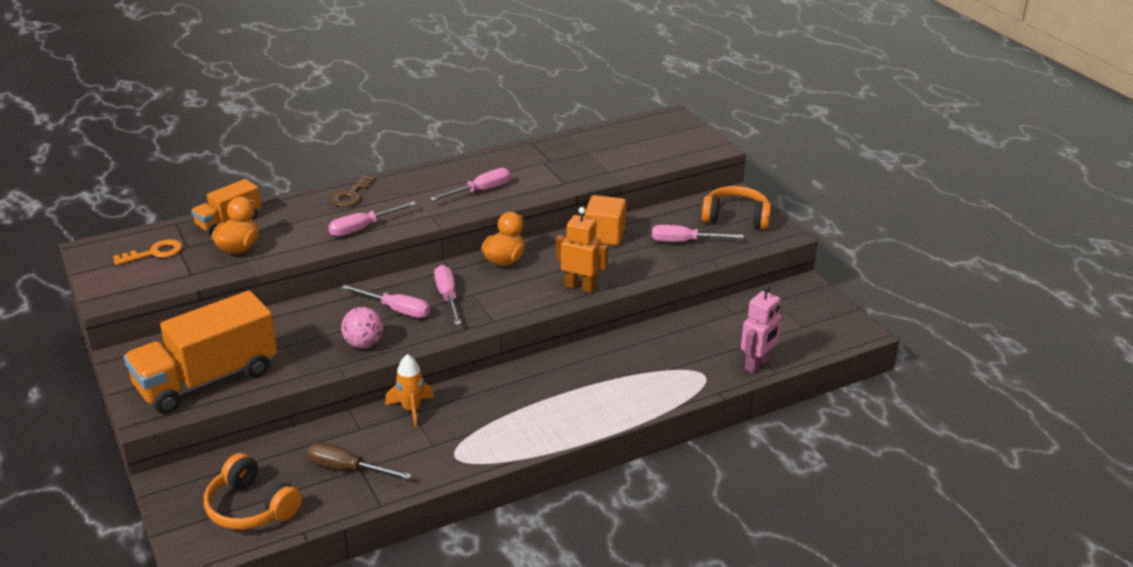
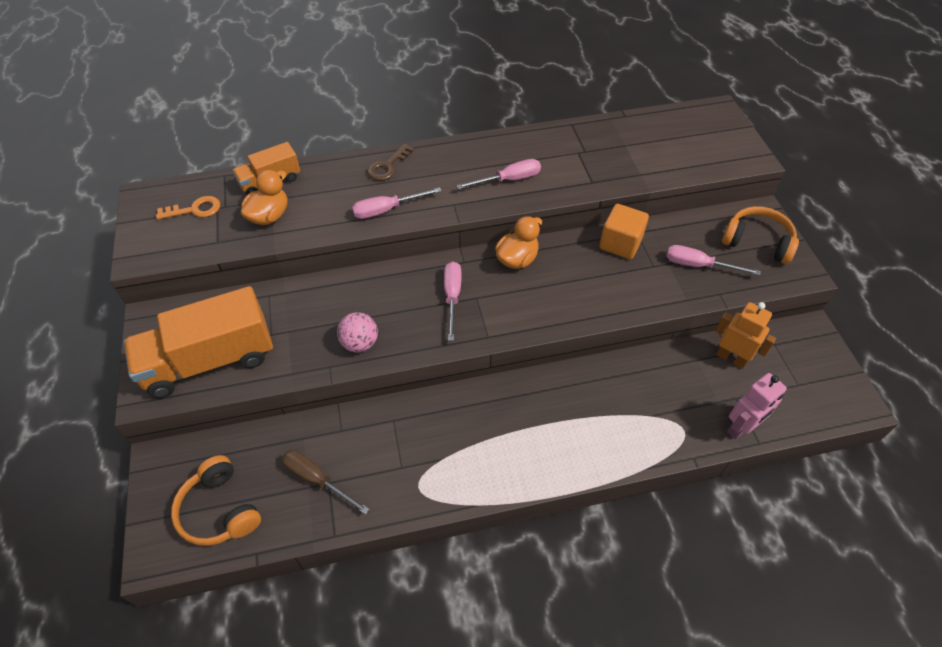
camera: 15 degrees right, 20 degrees up
(396, 310) = (401, 304): pink screwdriver -> none
(411, 409) = (393, 416): orange rocket -> none
(580, 287) = (581, 307): orange robot -> orange robot (731, 358)

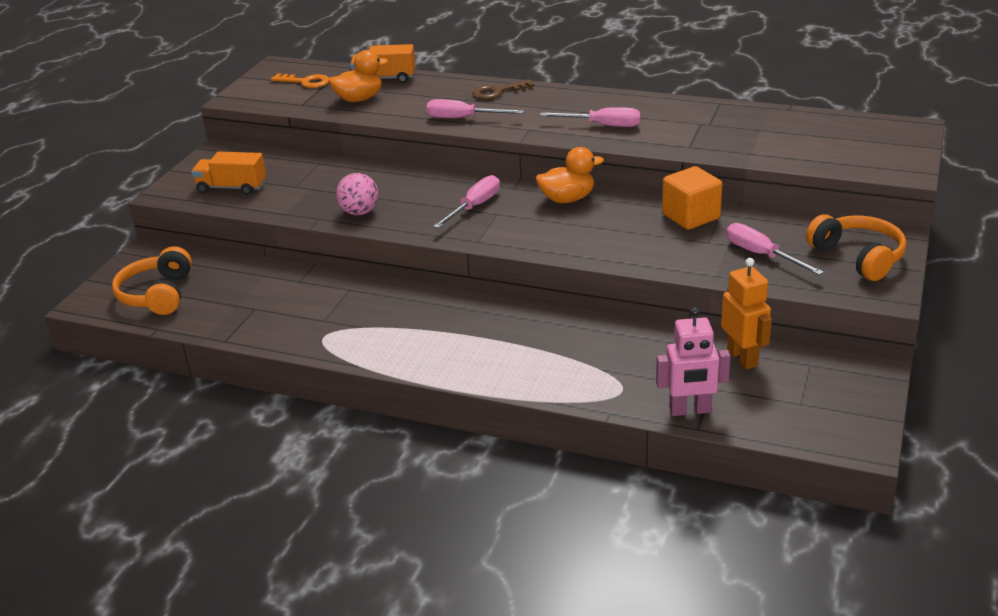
camera: 35 degrees right, 20 degrees down
(209, 360) = (232, 188): orange truck -> orange truck, size x0.54
(317, 480) = (247, 303): brown screwdriver -> none

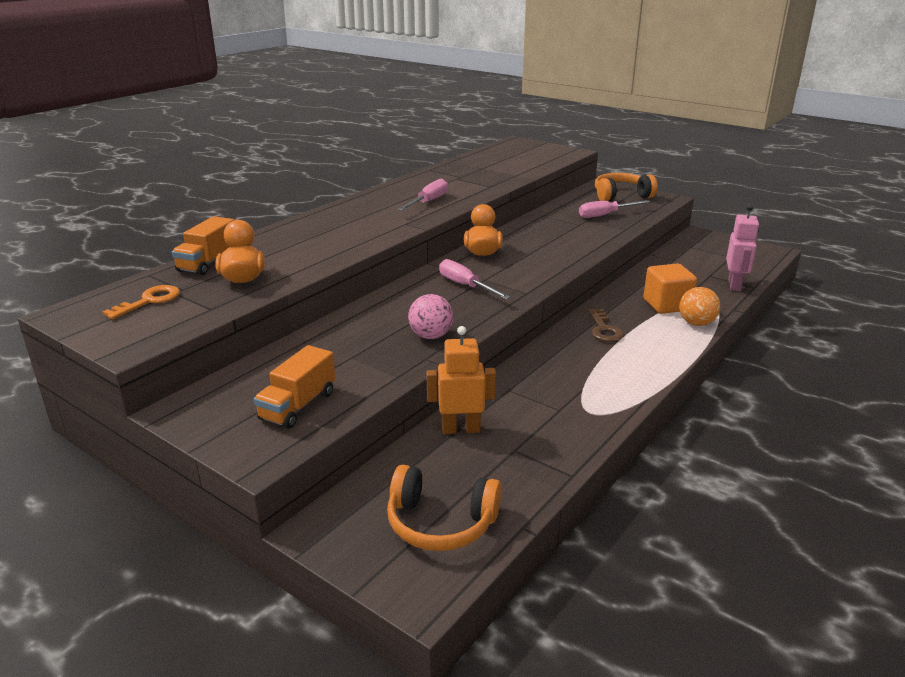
camera: 75 degrees left, 5 degrees down
(463, 118) = (353, 242): pink screwdriver -> none
(497, 92) = (314, 224): brown key -> brown key (604, 329)
(548, 385) = (696, 323): none -> orange ball
(690, 216) = (541, 223): orange cube -> orange cube (667, 305)
(742, 358) = (678, 261): orange robot -> orange robot (461, 429)

